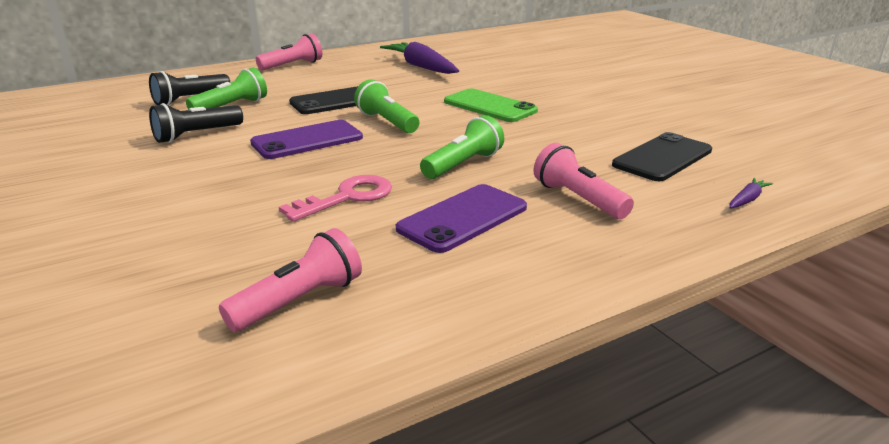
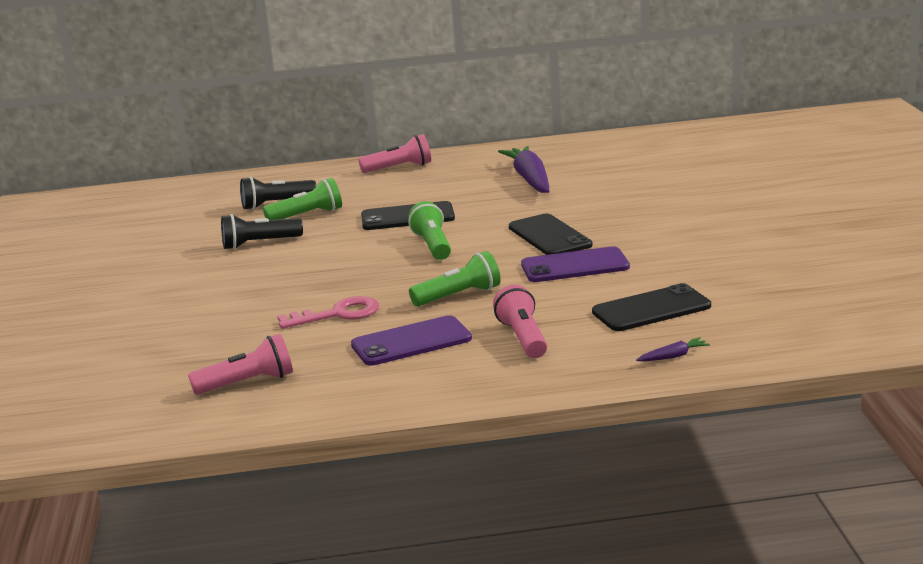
camera: 25 degrees right, 5 degrees down
(307, 140) = (347, 258): purple phone -> purple phone (575, 266)
(490, 106) = (549, 236): green phone -> black phone

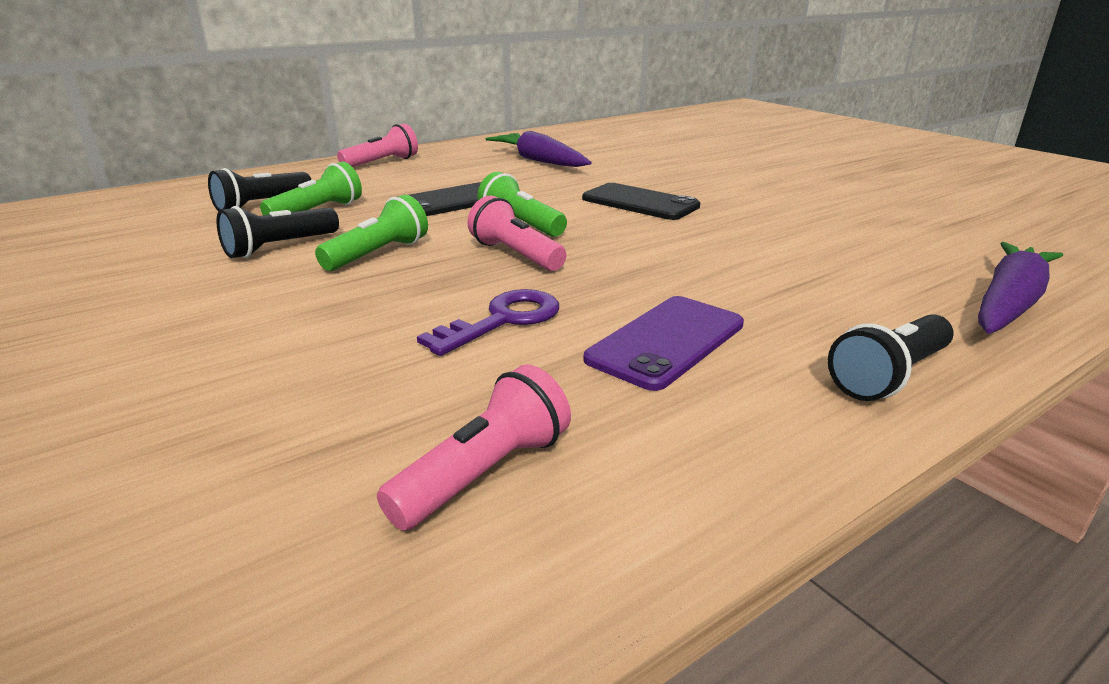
camera: 30 degrees left, 5 degrees up
(337, 314) = (503, 320): pink key -> purple key
(459, 296) = (637, 273): green flashlight -> green flashlight (378, 254)
(505, 381) = (889, 376): none -> black flashlight
(523, 338) = (802, 310): pink flashlight -> pink flashlight (516, 255)
(575, 266) = (716, 225): purple phone -> none
(651, 309) = (876, 256): black phone -> none
(673, 356) = (1008, 303): purple carrot -> purple carrot, size x2.37

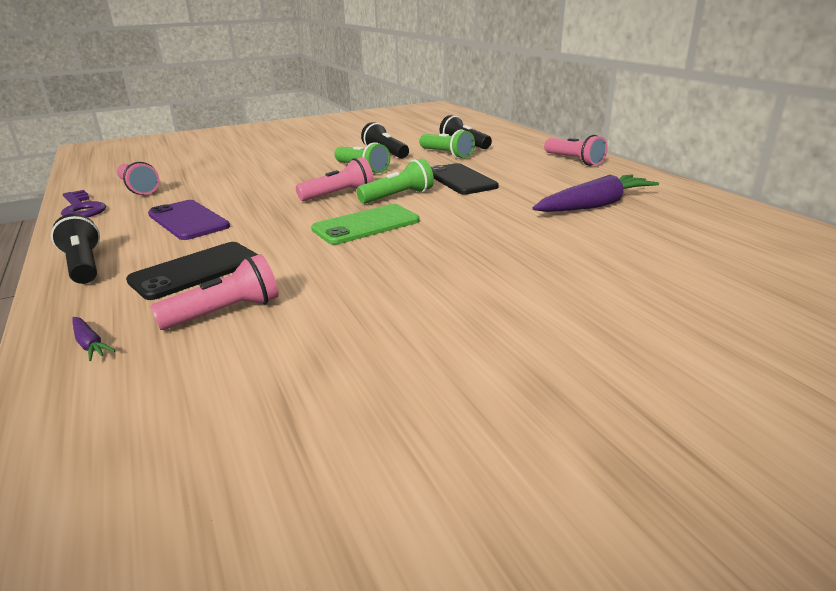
camera: 100 degrees right, 0 degrees up
(503, 320) = (251, 191): purple key -> purple key (81, 208)
(627, 230) = (366, 225): none -> green phone
(640, 202) = (439, 235): black phone -> black phone (196, 271)
(880, 260) = (225, 312): none -> pink flashlight
(1008, 303) = (90, 344): purple carrot -> purple carrot, size x0.42

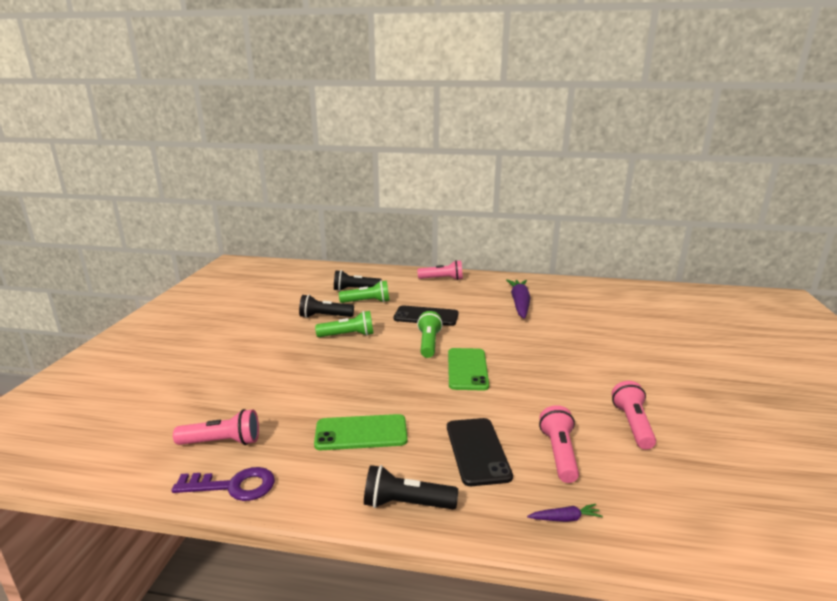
camera: 55 degrees left, 5 degrees down
(188, 220) = (361, 433): purple phone -> green phone
(339, 194) = (393, 360): pink flashlight -> pink flashlight (632, 424)

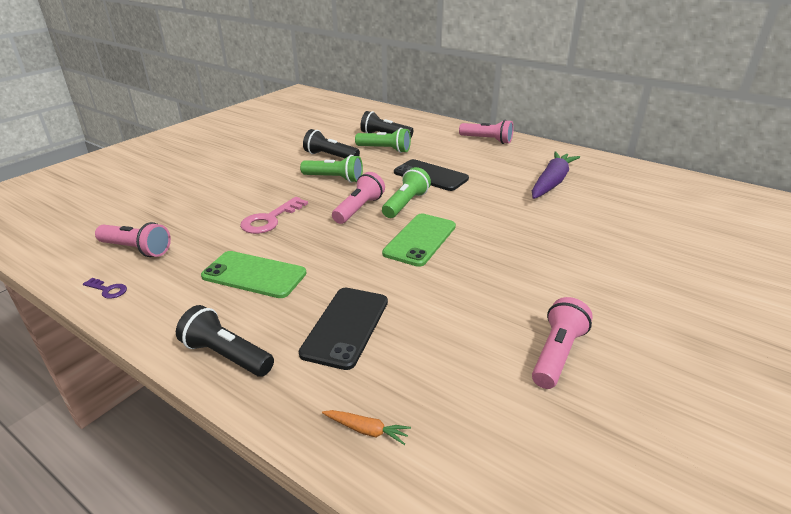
camera: 25 degrees right, 10 degrees up
(233, 486) = (108, 290): purple key -> purple key, size x0.52
(326, 383) = (270, 219): none -> pink key
(559, 453) = (431, 358): pink flashlight -> pink flashlight (359, 209)
(565, 518) = (367, 430): purple carrot -> orange carrot

